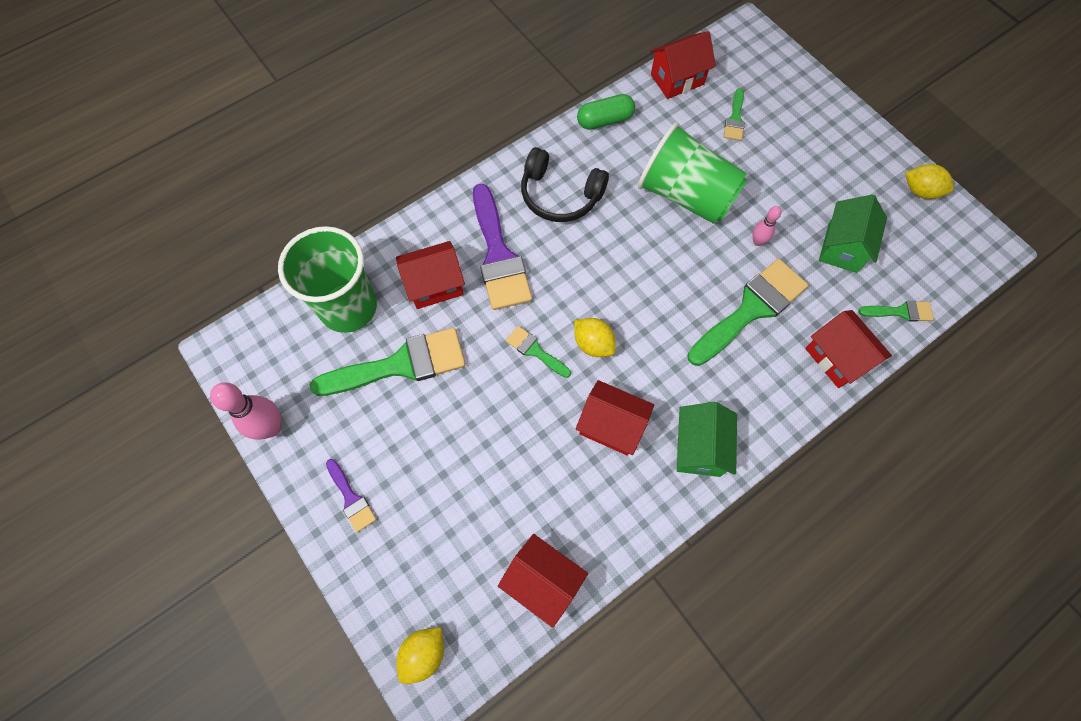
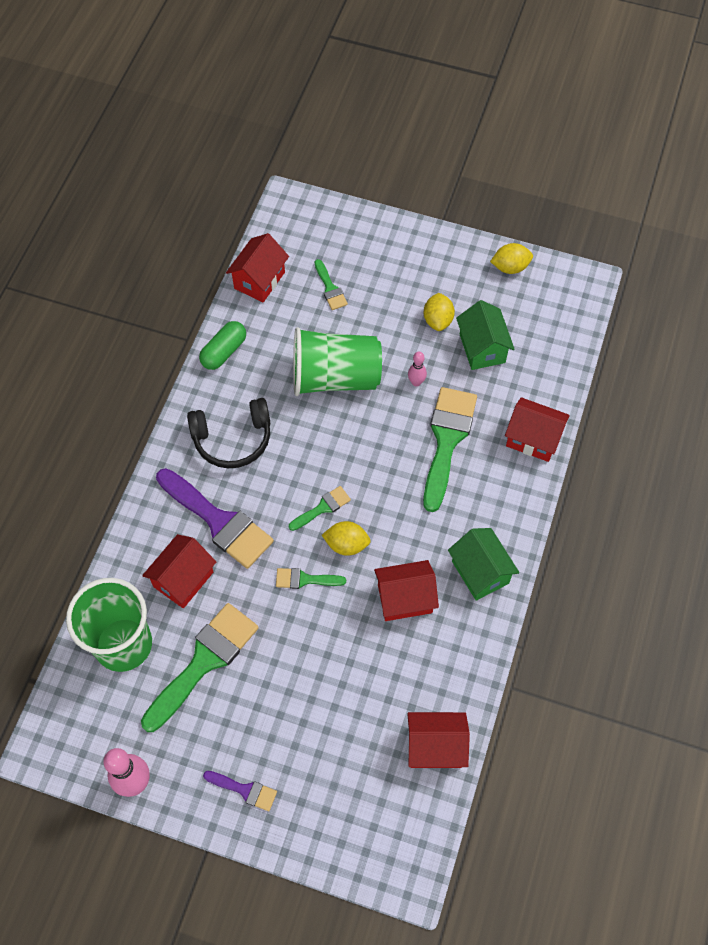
camera: 35 degrees left, 5 degrees down
(424, 654) = (386, 859): yellow lemon -> yellow lemon (438, 320)
(900, 311) = (555, 374): green brush -> green brush (322, 508)

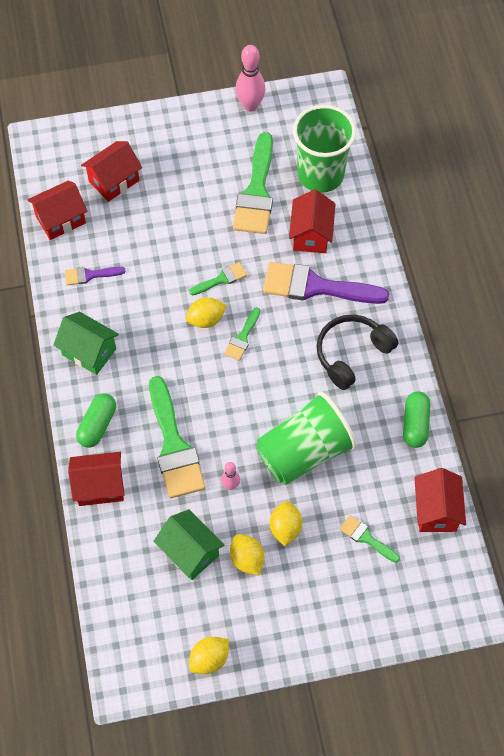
camera: 150 degrees right, 0 degrees up
(245, 790) = (175, 135): purple brush -> purple brush (90, 275)
(391, 327) = (285, 528): none -> yellow lemon
(405, 598) = (137, 303): red house -> red house (114, 181)
(508, 495) = (97, 425): none -> green capsule

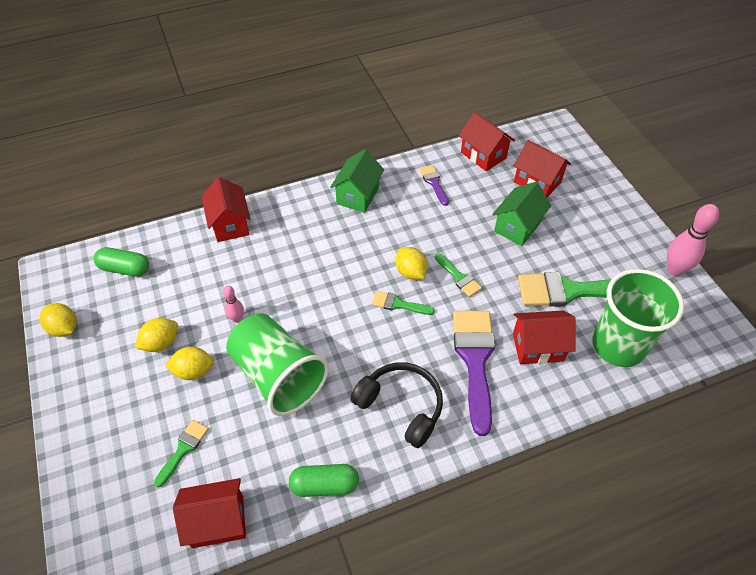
camera: 80 degrees right, 10 degrees down
(97, 425) = (288, 213): green capsule -> green capsule (125, 269)
(174, 446) = (274, 269): green brush -> none
(190, 552) = (169, 297): green house -> green house (517, 227)

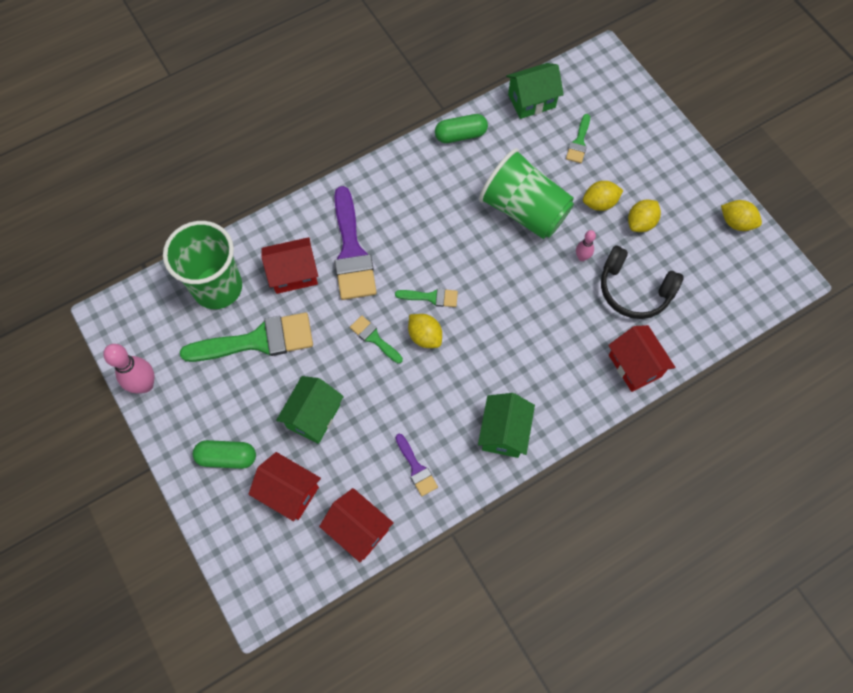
camera: 170 degrees right, 15 degrees up
(125, 269) = (716, 292): green capsule -> green capsule (227, 457)
(218, 521) = (531, 101): red house -> green house
(401, 406) = (412, 201): black headphones -> black headphones (634, 290)

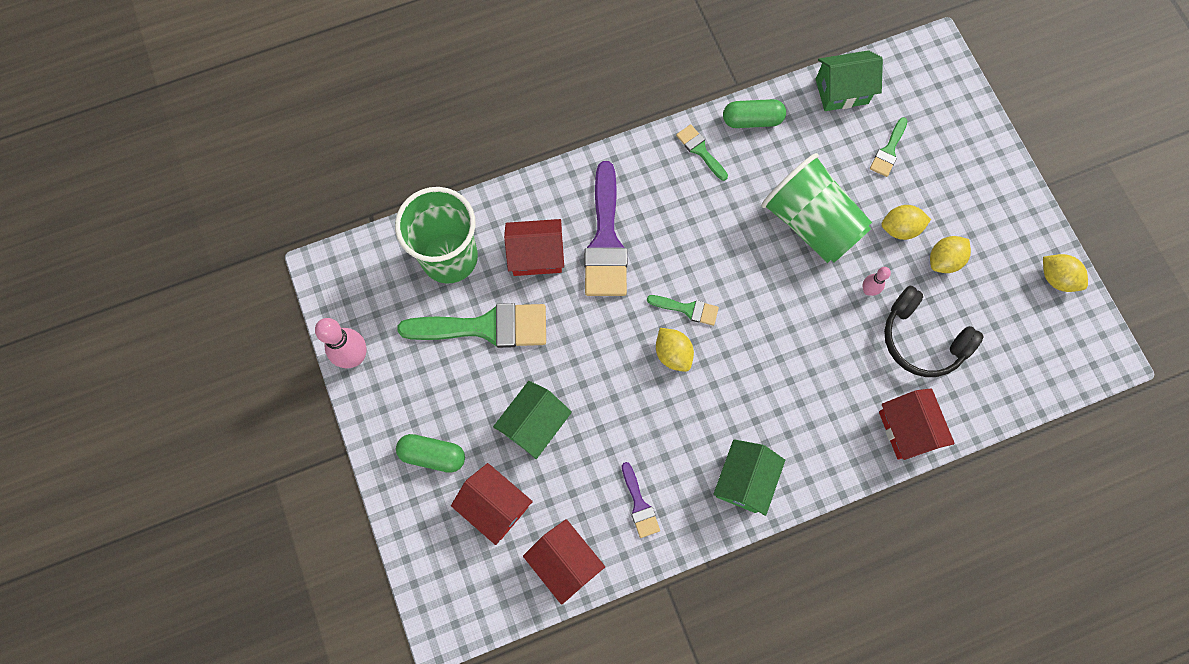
camera: 10 degrees right, 5 degrees up
(374, 338) = (615, 346): green brush -> green brush (700, 150)

